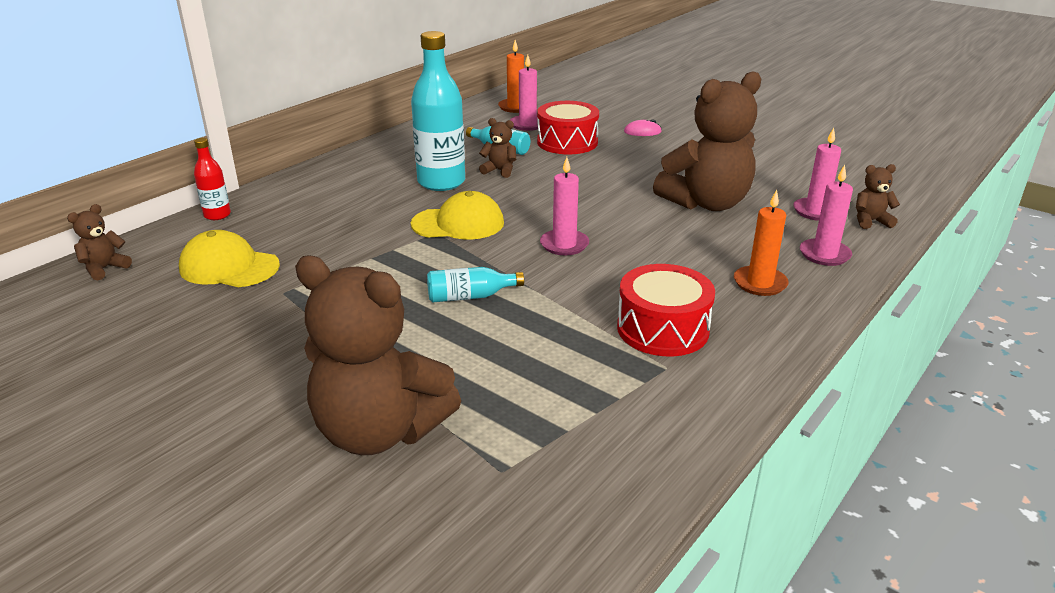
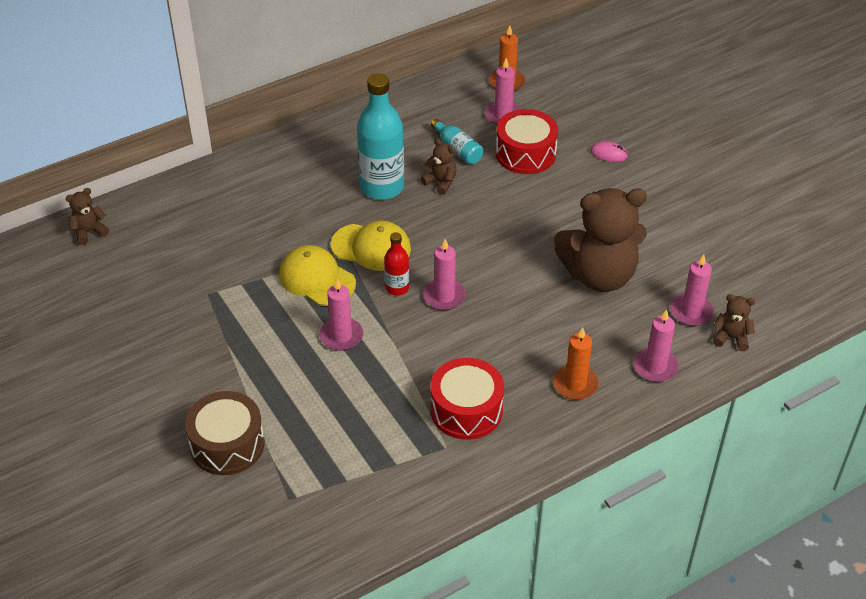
camera: 20 degrees right, 15 degrees up
(217, 215) = (185, 186): red bottle -> red bottle (397, 288)
(229, 267) = (177, 254): yellow cap -> yellow cap (317, 279)
(380, 431) = (227, 444): brown teddy bear -> brown drum
(470, 296) = (341, 336): turquoise bottle -> pink candle

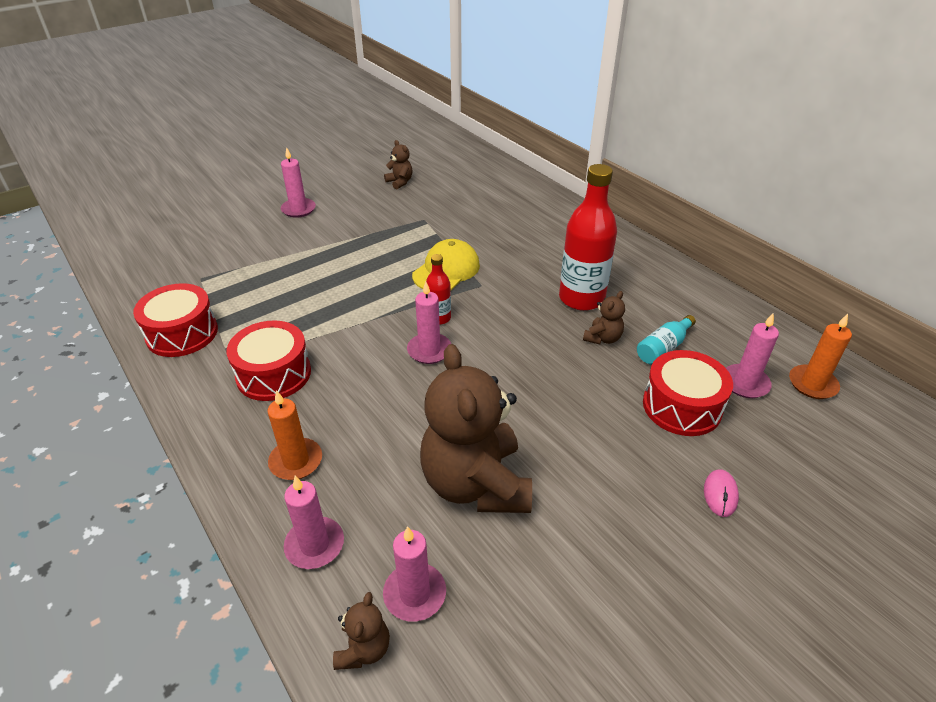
camera: 85 degrees right, 5 degrees down
(89, 232) = (484, 165): brown teddy bear -> brown teddy bear (400, 182)
(227, 444) = (263, 244): brown drum -> none
(341, 336) = (375, 289): pink candle -> pink candle (298, 209)
(371, 247) = (493, 298): yellow cap -> none
(382, 187) = (581, 298): turquoise bottle -> red bottle
(394, 497) = (182, 333): none -> red drum

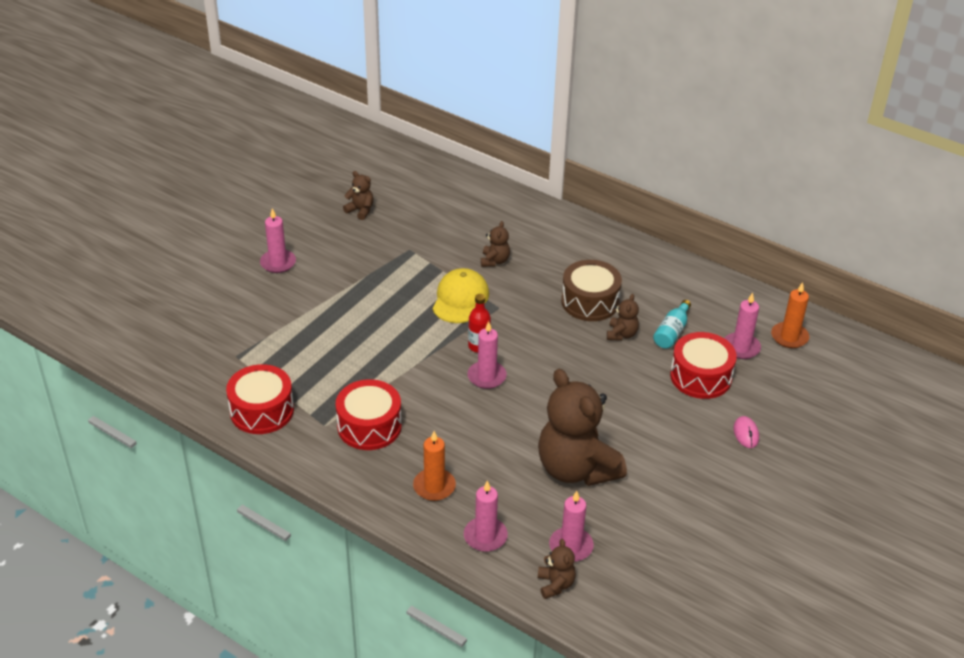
camera: 20 degrees left, 0 degrees up
(500, 243) = (494, 261): none -> brown teddy bear
(581, 298) = (590, 302): red bottle -> brown drum

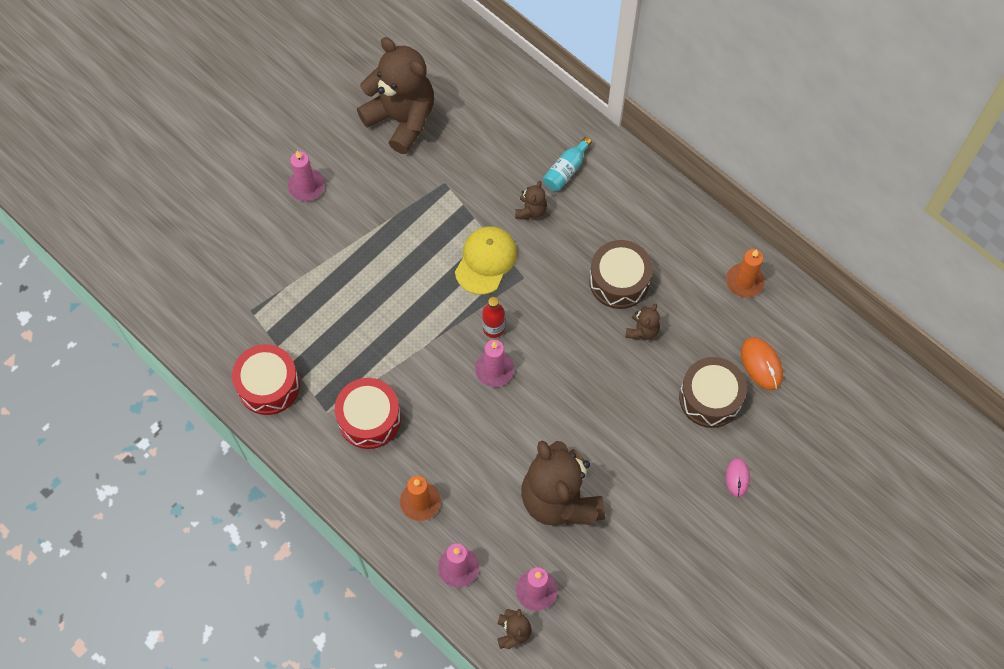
camera: 10 degrees right, 25 degrees up
(360, 210) = (401, 119): brown teddy bear -> brown teddy bear, size x2.36
(672, 332) = (695, 334): turquoise bottle -> turquoise bottle (566, 170)
(700, 377) = (710, 398): red drum -> brown drum
(741, 348) = (761, 364): pink candle -> orange mouse
(789, 337) = (815, 356): orange candle -> orange candle (744, 281)

